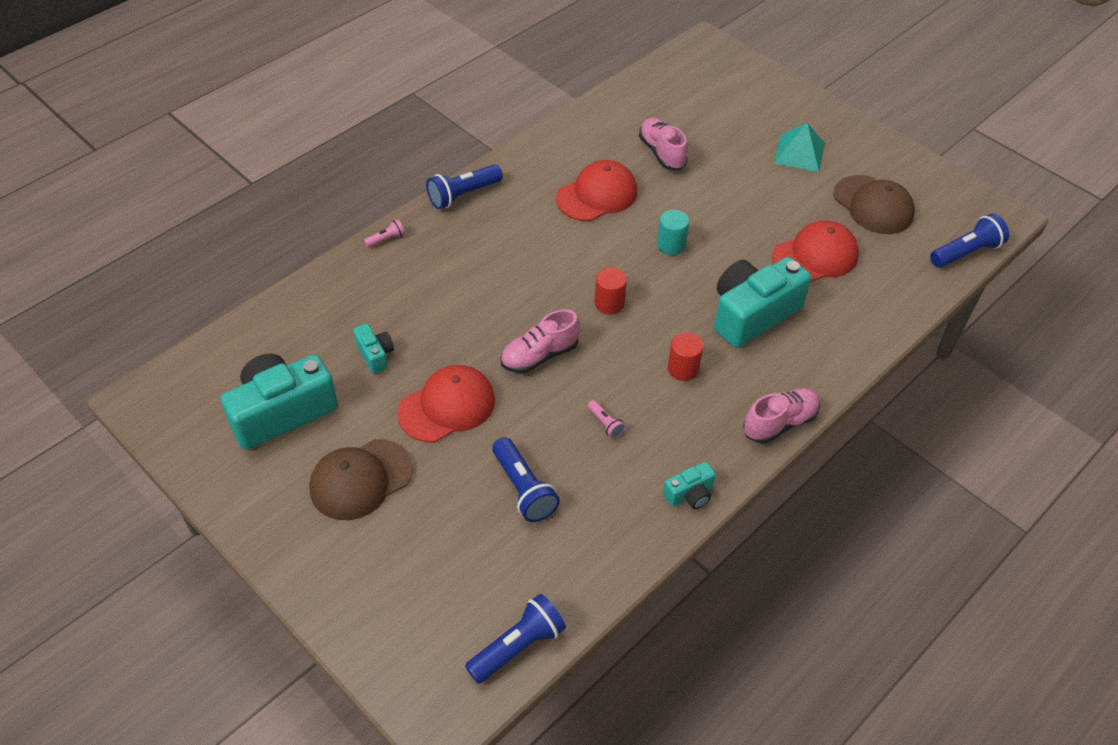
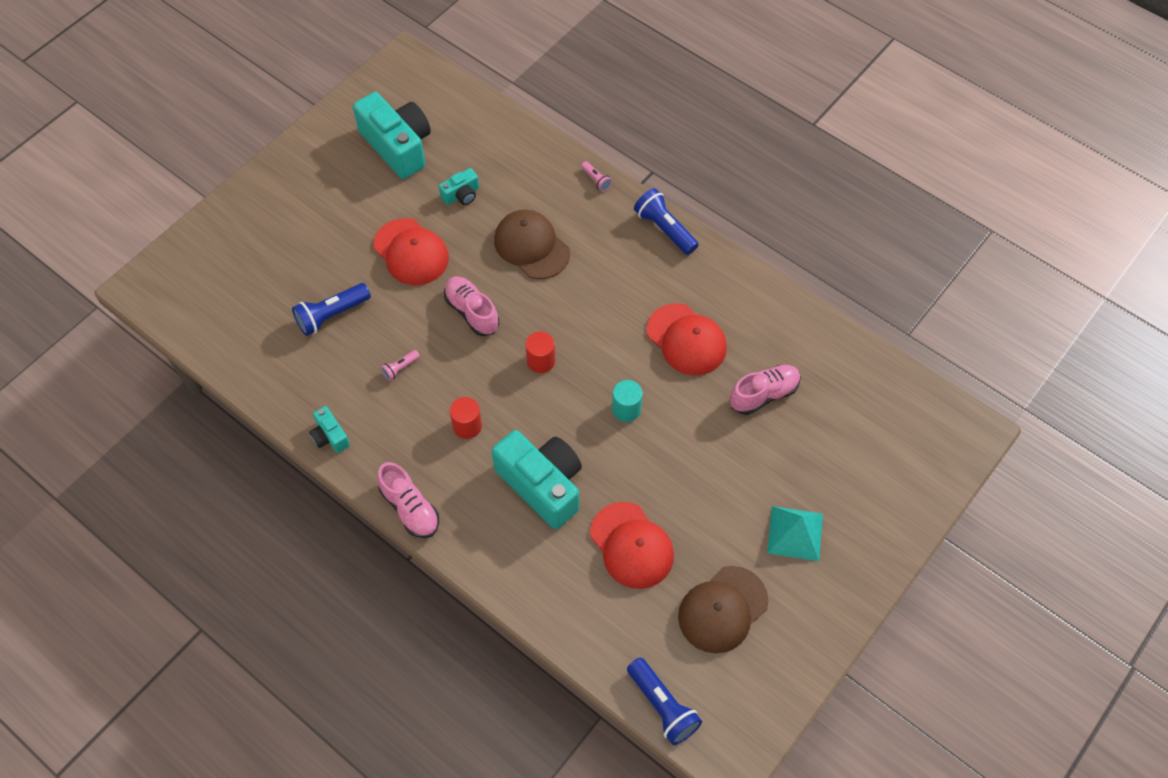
camera: 85 degrees right, 10 degrees up
(361, 479) = (336, 207): brown cap -> brown cap (531, 246)
(517, 646) = (193, 327): blue flashlight -> none

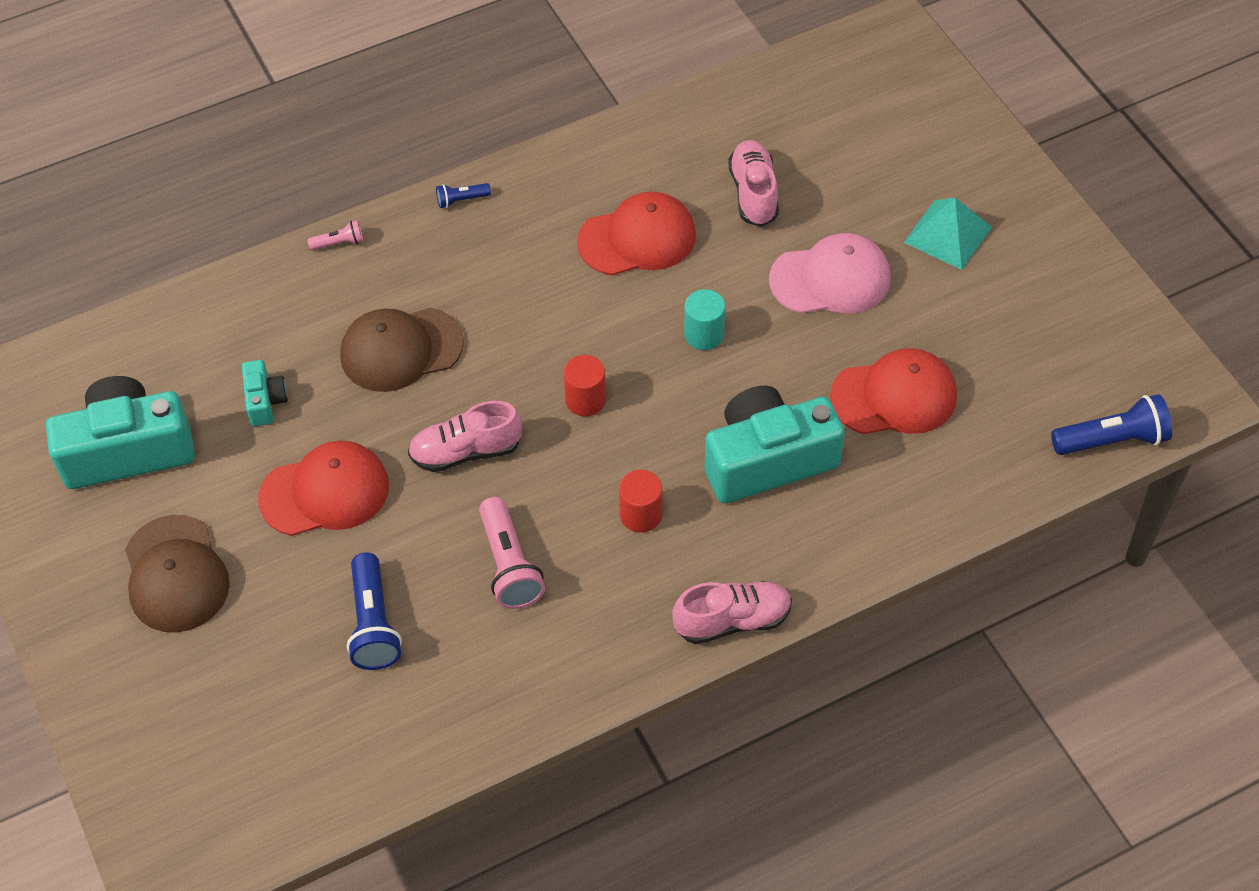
camera: 65 degrees left, 5 degrees down
(330, 436) = (573, 685): turquoise camera -> none
(400, 368) = (509, 565): pink flashlight -> pink flashlight, size x1.95
(665, 229) = (461, 200): blue flashlight -> blue flashlight, size x0.51
(713, 470) = (830, 279): none -> pink cap
(722, 609) = (1014, 338): brown cap -> brown cap (176, 574)

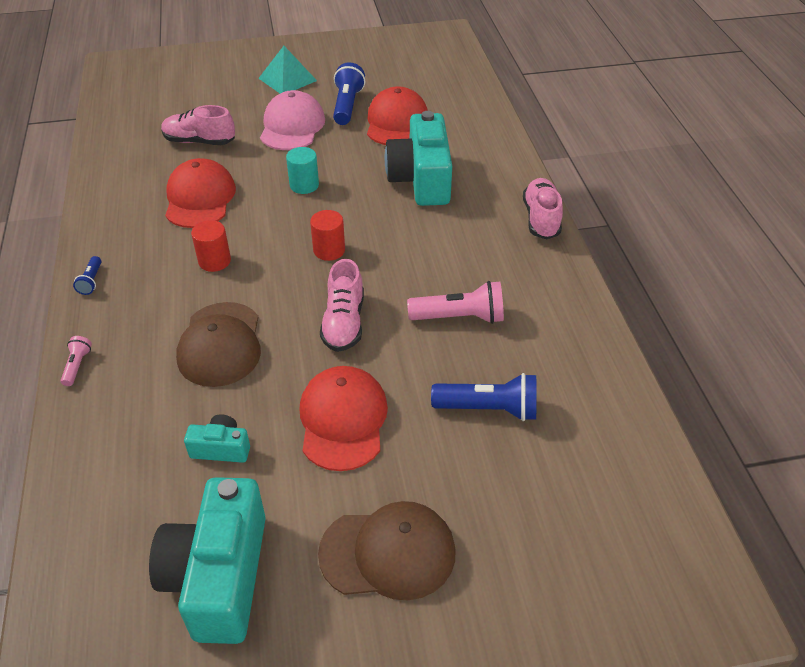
camera: 75 degrees left, 10 degrees down
(640, 515) = (441, 243): red cylinder -> red cylinder (214, 261)
(1111, 440) = (462, 61): blue flashlight -> blue flashlight (347, 105)

